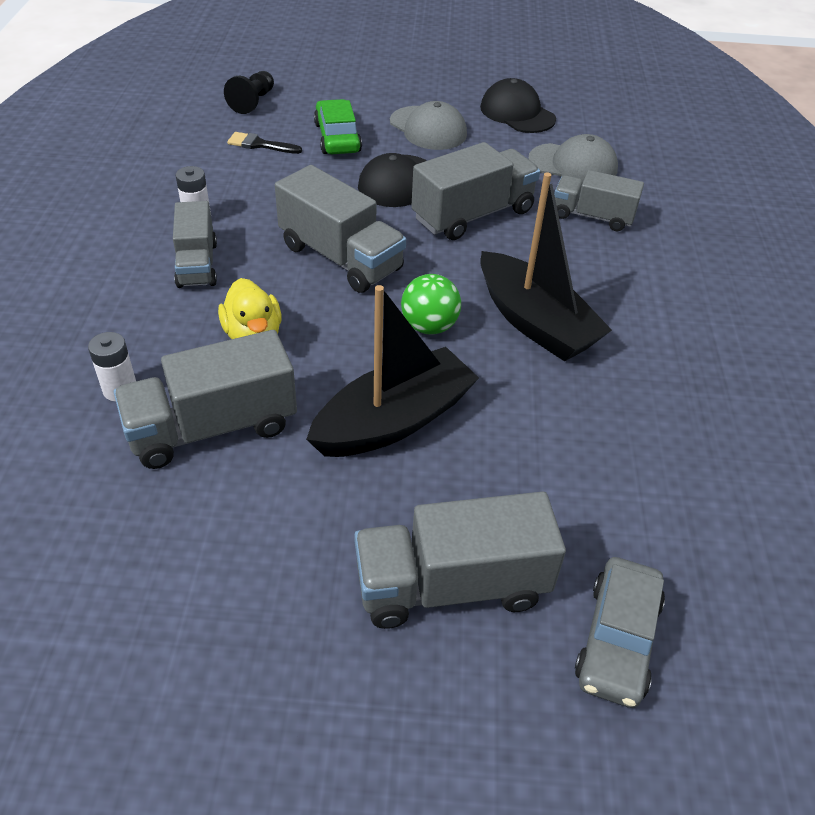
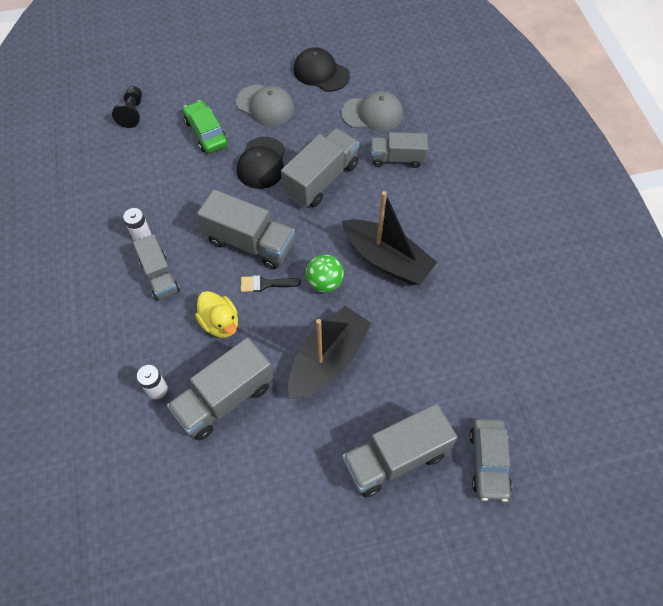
camera: 15 degrees left, 15 degrees up
(259, 144) = (155, 154): black brush -> black brush (265, 284)

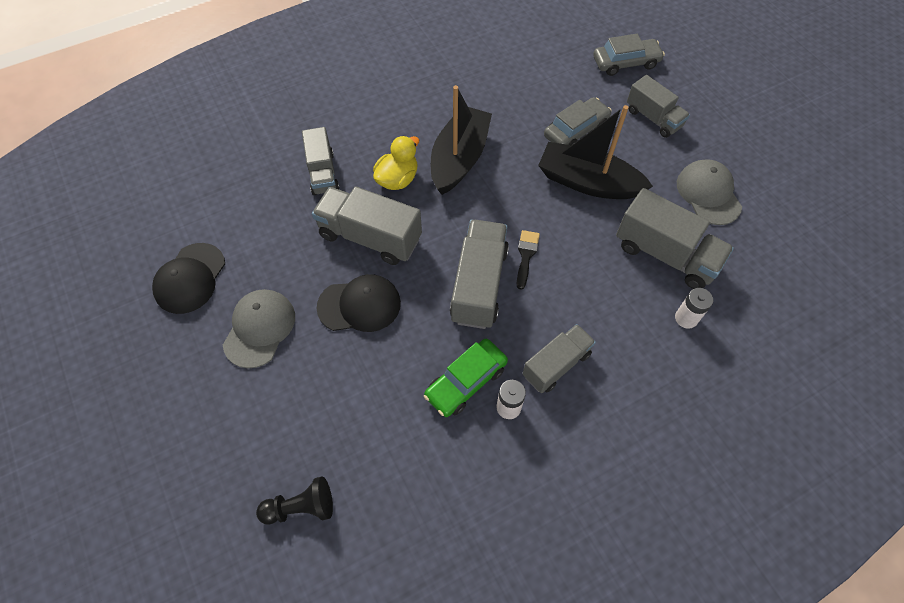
camera: 105 degrees left, 0 degrees up
(206, 132) = (321, 387): green car -> green car (466, 381)
(220, 323) = (588, 283): yellow duck -> yellow duck (397, 179)
(265, 284) = (526, 255): black brush -> black brush turned 150 degrees counterclockwise
(324, 283) = (505, 204): green ball -> none
(372, 114) = (257, 209): grey cap -> grey cap (708, 194)
(395, 458) = (653, 118): grey truck -> grey truck, size x0.66
(397, 371) = (576, 130): none -> grey car

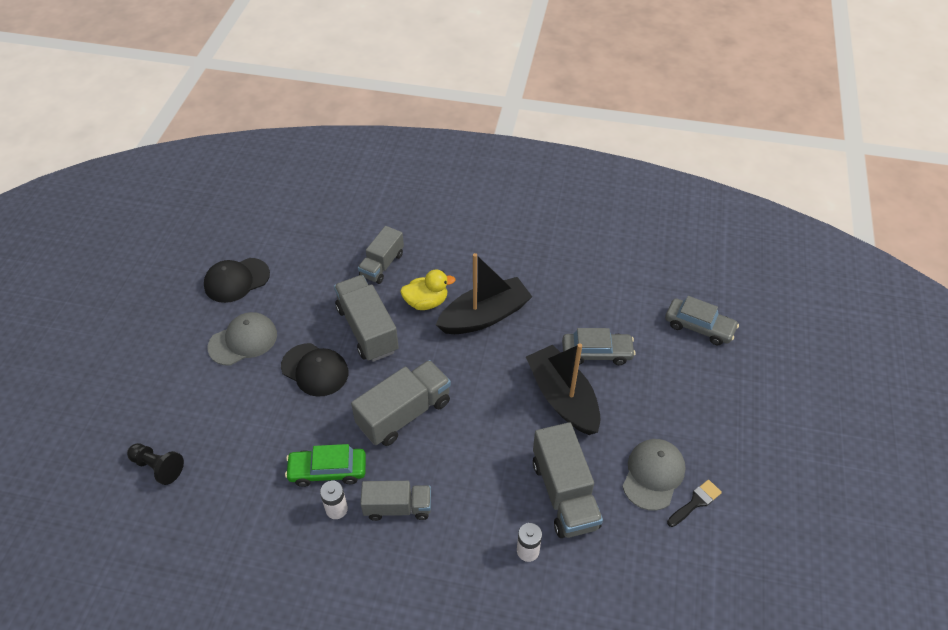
camera: 40 degrees right, 10 degrees down
(526, 255) = (458, 417): black brush -> black brush (695, 502)
(653, 118) = (673, 385): grey truck -> none

